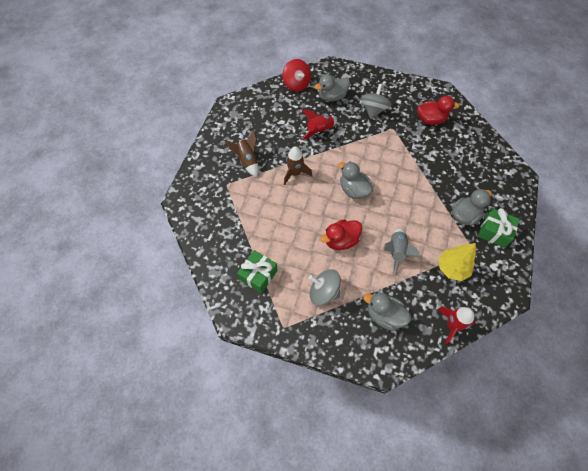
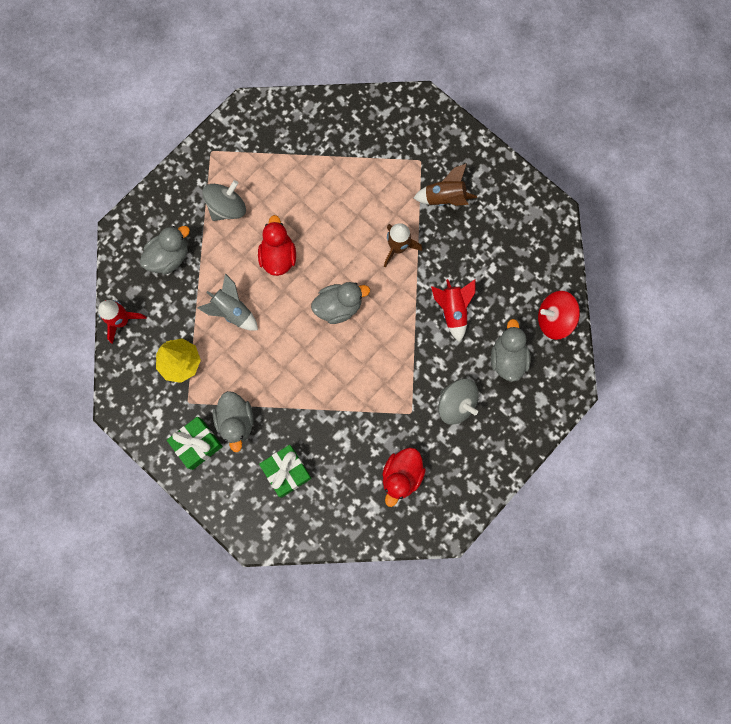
camera: 115 degrees right, 15 degrees up
(258, 275) = (282, 150): green gift -> green gift (286, 472)

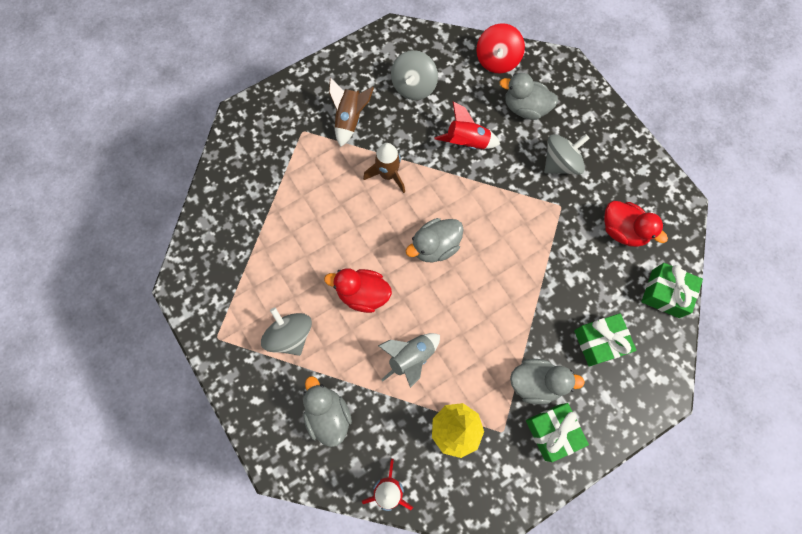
camera: 75 degrees left, 5 degrees down
(338, 307) = (435, 246): grey duck -> grey duck turned 120 degrees counterclockwise
(348, 526) = (665, 293): none -> green gift
(498, 247) = (413, 86): none -> grey spinning top

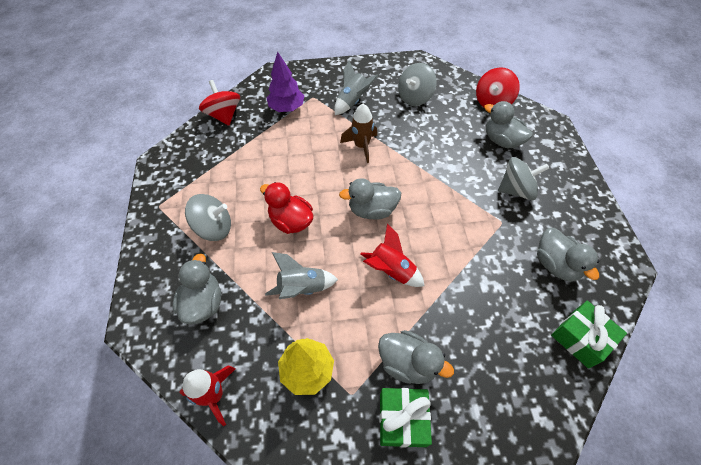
camera: 25 degrees right, 15 degrees down
(216, 197) = (224, 115): none -> red spinning top
(281, 158) = (287, 108): none -> purple tree
(290, 335) = (214, 228): grey spinning top -> grey spinning top turned 90 degrees clockwise
(349, 120) = (352, 101): brown rocket -> grey rocket
(467, 142) = (439, 147): red rocket -> red rocket (391, 270)
(599, 342) = (491, 354): green gift -> none
(622, 230) = (555, 264): red duck -> grey duck

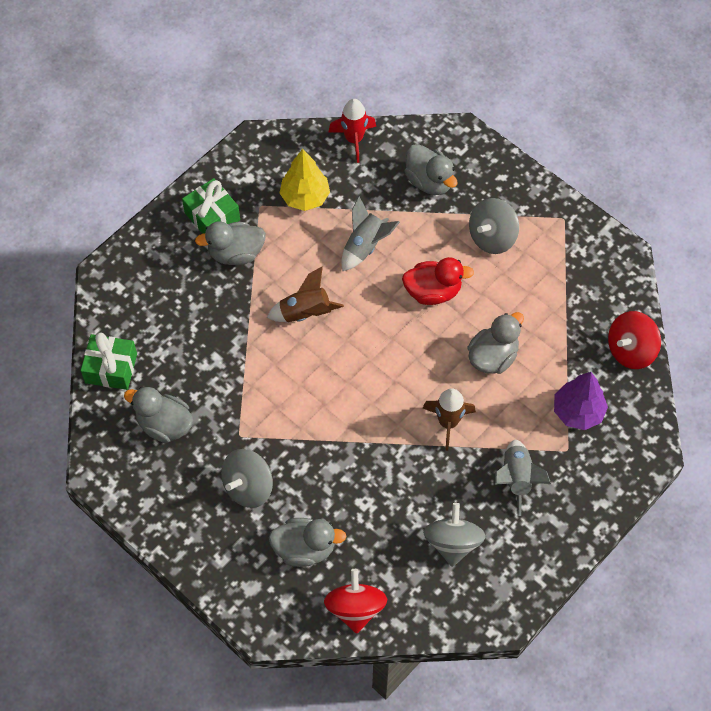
camera: 140 degrees right, 5 degrees up
(224, 115) = (630, 350): red spinning top -> red spinning top turned 120 degrees clockwise
(372, 210) = (371, 357): grey duck -> grey duck (493, 357)
(391, 270) = (305, 313): red rocket -> brown rocket

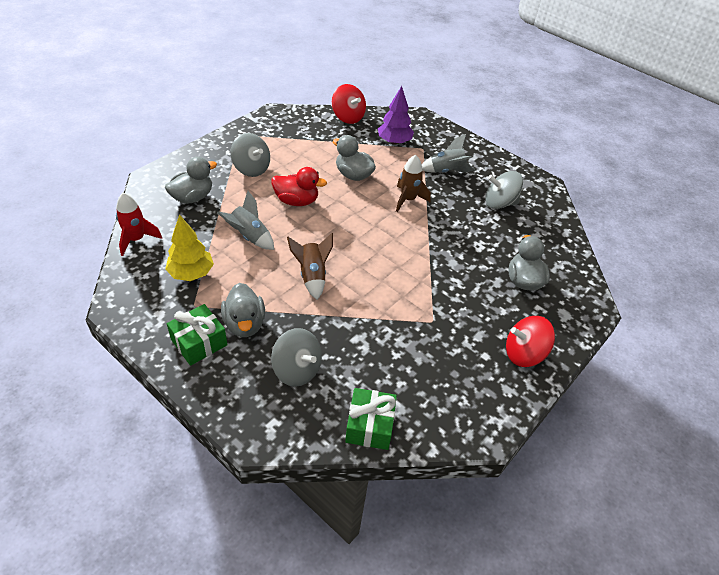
camera: 95 degrees left, 15 degrees down
(164, 424) = (428, 377): grey duck -> none
(248, 487) = (478, 315): grey spinning top -> grey spinning top (297, 370)
(355, 608) = (562, 254): red spinning top -> red spinning top (524, 353)
(433, 291) = (296, 201): red duck -> red duck turned 105 degrees clockwise

